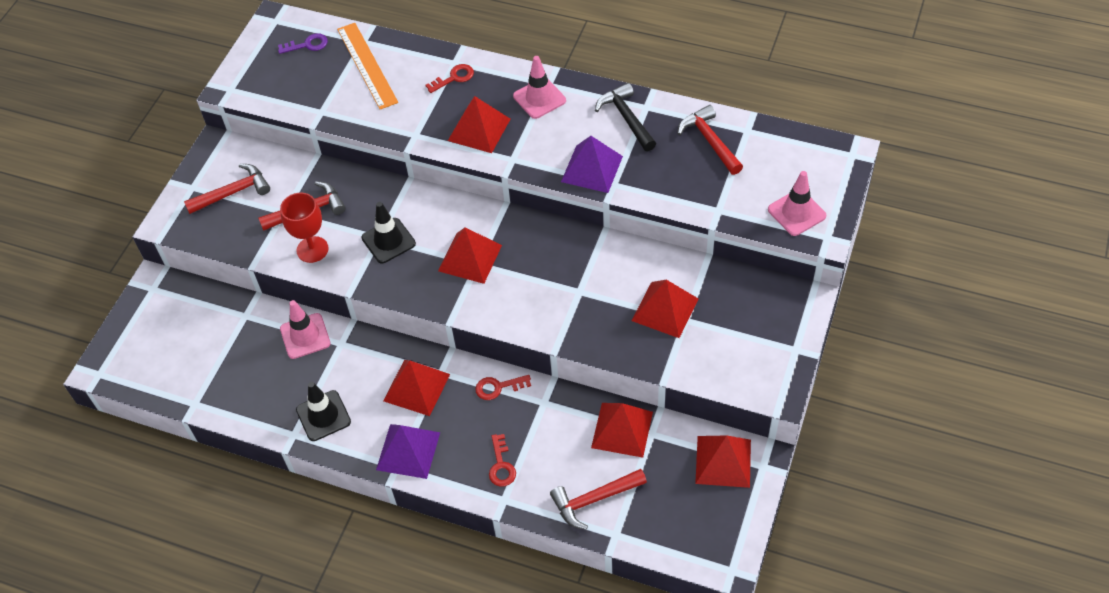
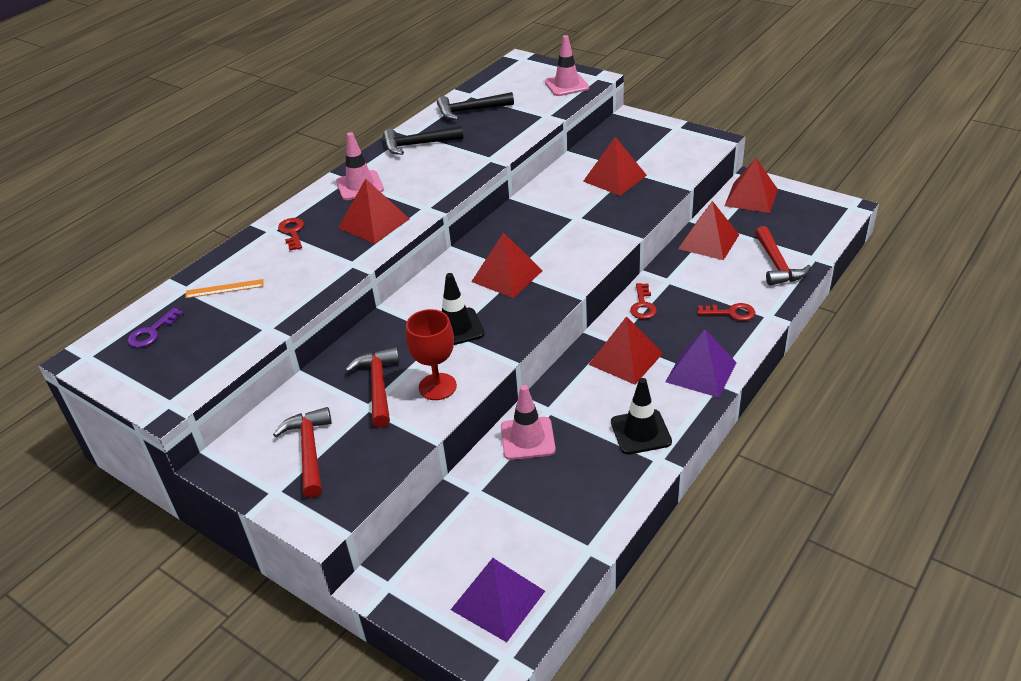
camera: 75 degrees left, 15 degrees down
(307, 45) = (152, 332): purple key -> purple key turned 150 degrees counterclockwise
(367, 65) = (224, 288): orange ruler -> orange ruler, size x0.52
(591, 169) = (465, 167): purple pyramid -> purple pyramid (497, 600)
(710, 141) = (470, 111): red hammer -> black hammer

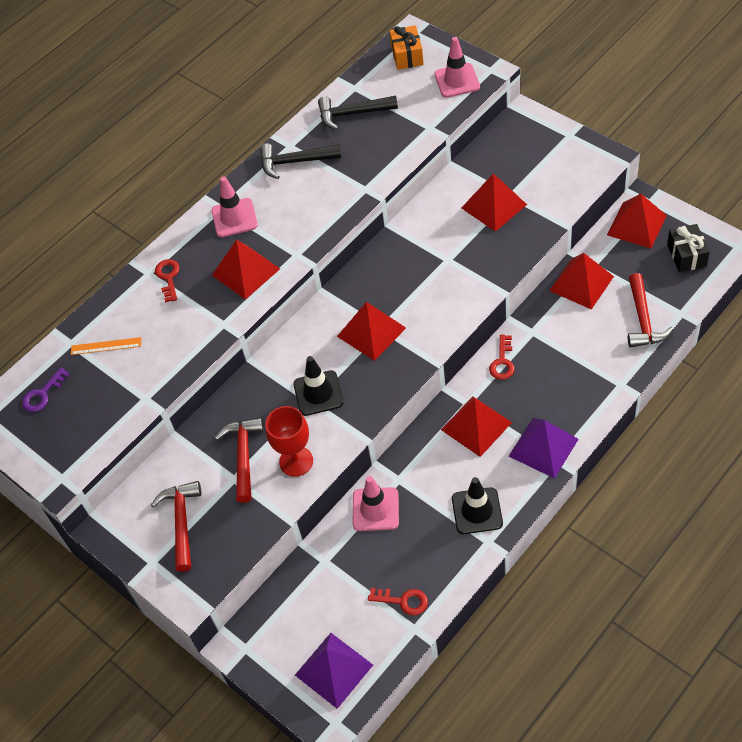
camera: 10 degrees right, 15 degrees up
(517, 73) = (407, 56): none -> orange gift
(731, 313) = (585, 378): red key -> red key (403, 601)
(805, 216) = (686, 255): none -> black gift

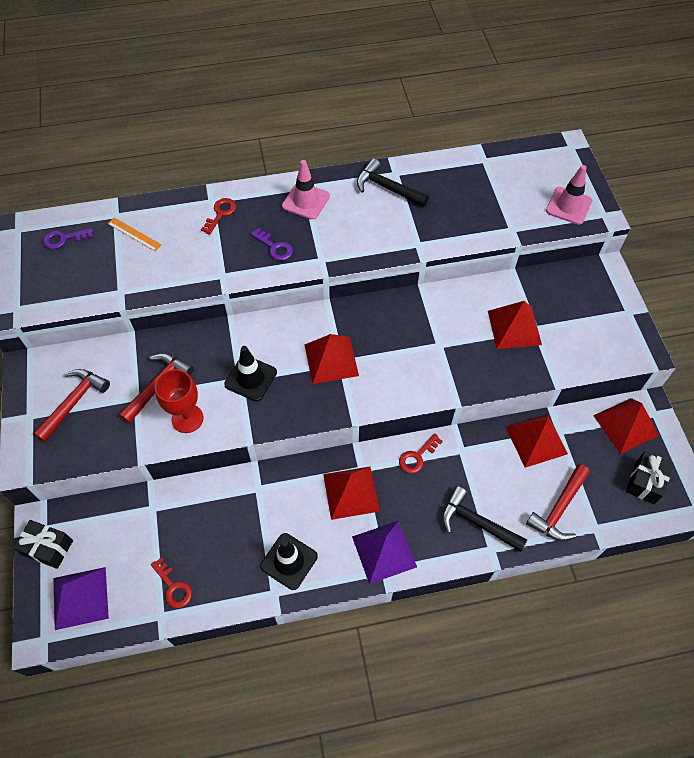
camera: 30 degrees right, 5 degrees up
(245, 271) = (274, 247): red pyramid -> purple key
(265, 658) = (48, 548): none -> black gift
(352, 114) = (464, 179): black hammer -> black hammer (476, 522)
(375, 509) = (221, 498): pink traffic cone -> none
(407, 56) = (548, 161): orange gift -> none

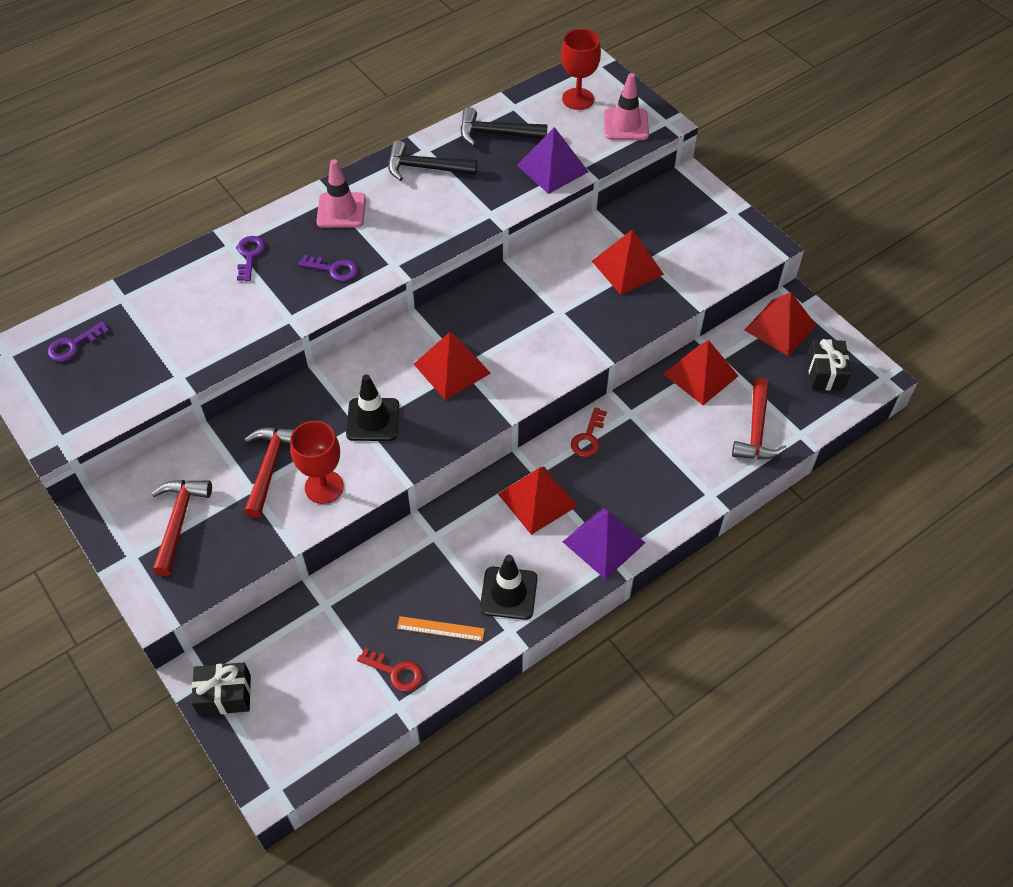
camera: 25 degrees left, 5 degrees down
(80, 598) = (294, 728): purple pyramid -> purple pyramid (552, 168)
(134, 234) = (158, 311): orange ruler -> orange ruler (440, 628)
(220, 214) = (250, 255): red key -> purple key
(476, 522) = (683, 476): black hammer -> black hammer (496, 133)
(540, 170) = (578, 99): none -> red goblet

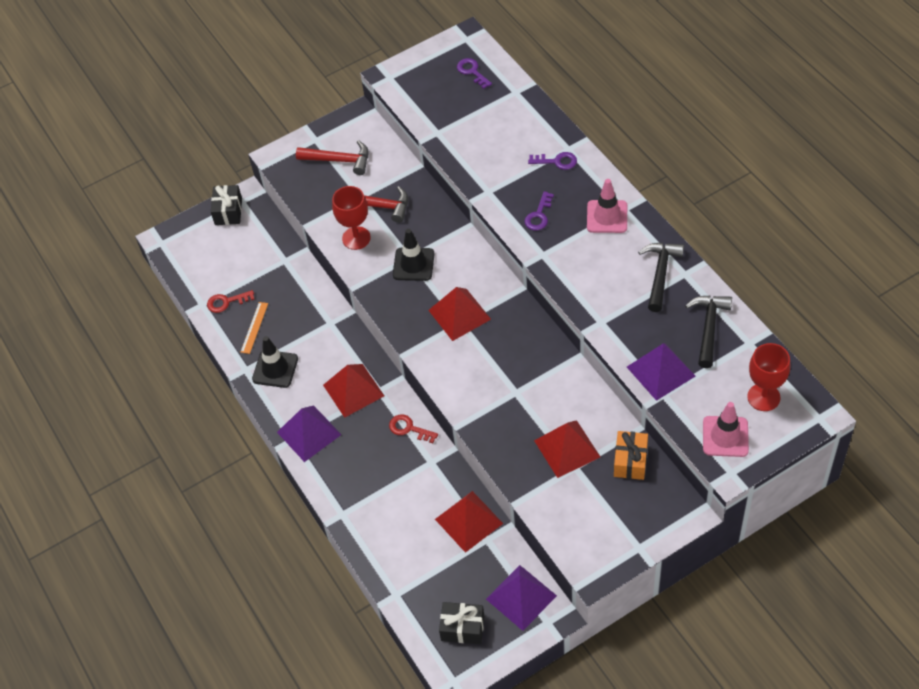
camera: 100 degrees right, 0 degrees up
(395, 672) = (227, 302): red key -> red key turned 45 degrees clockwise
(636, 219) = (630, 461): none -> orange gift
(756, 430) = (403, 558): red hammer -> none
(780, 327) = (521, 597): red pyramid -> purple pyramid

